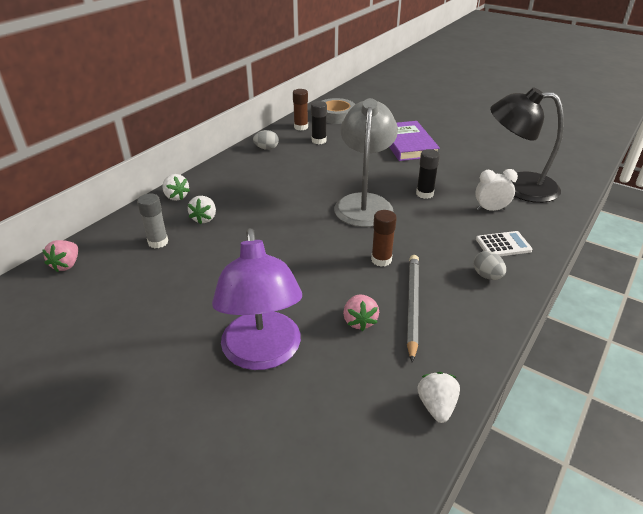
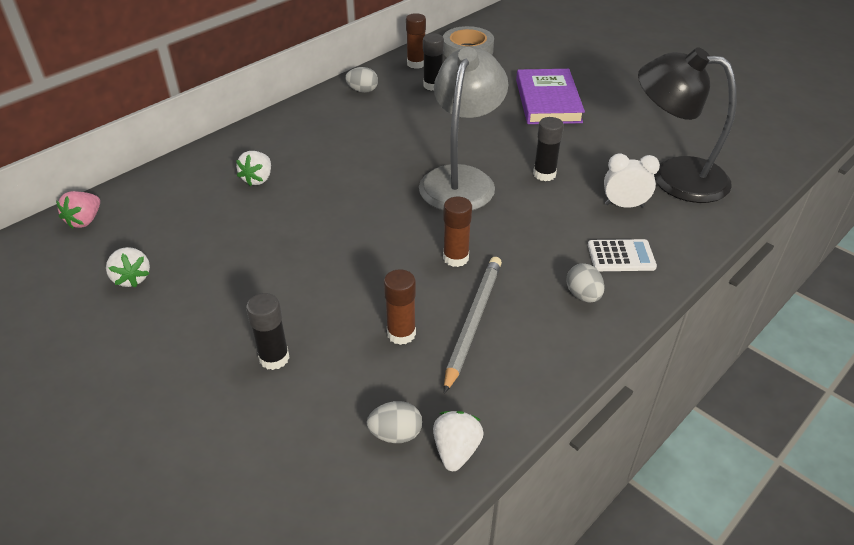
camera: 10 degrees right, 5 degrees up
(158, 242) = (195, 204): grey glue stick -> none
(176, 197) = (233, 146): white strawberry -> white strawberry (132, 278)
(262, 354) = (274, 358): purple lamp -> black glue stick
(359, 321) = (401, 333): pink strawberry -> brown glue stick
(383, 400) = (395, 434): none -> grey egg

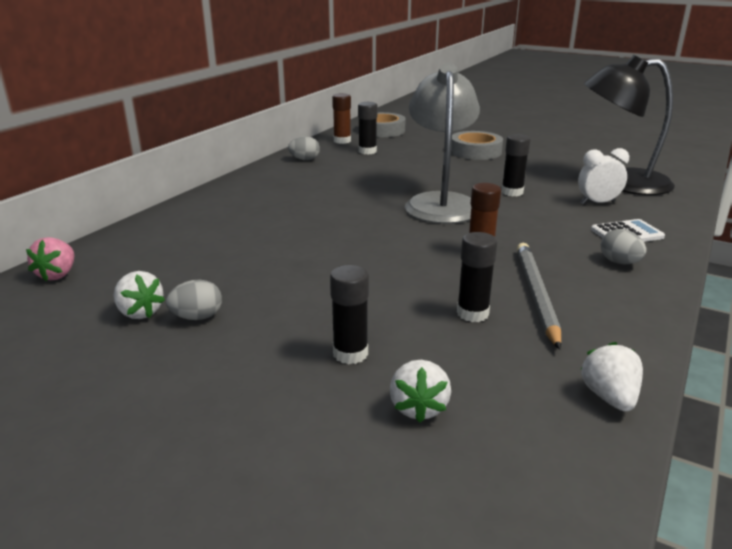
camera: 15 degrees left, 15 degrees down
(258, 179) = (240, 223): white strawberry -> white strawberry (418, 407)
(395, 434) = (534, 395): grey egg -> grey egg (197, 317)
(401, 333) = (472, 313): brown glue stick -> black glue stick
(548, 101) = (475, 151): purple book -> grey tape

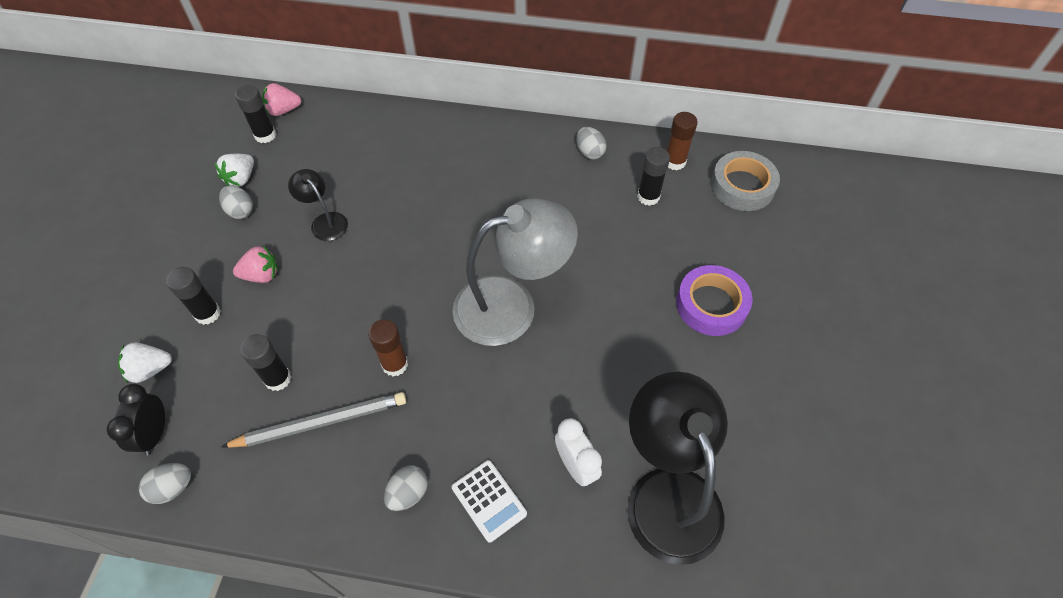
camera: 70 degrees right, 30 degrees up
(270, 267) = (325, 221): none -> black lamp
(317, 311) = (261, 275): none -> pink strawberry
(475, 151) = (711, 305): grey tape -> purple tape
(512, 192) = (573, 368): black glue stick -> black glue stick (265, 135)
(526, 408) = (155, 434): none -> black clock
(609, 397) = (173, 488): white strawberry -> grey egg

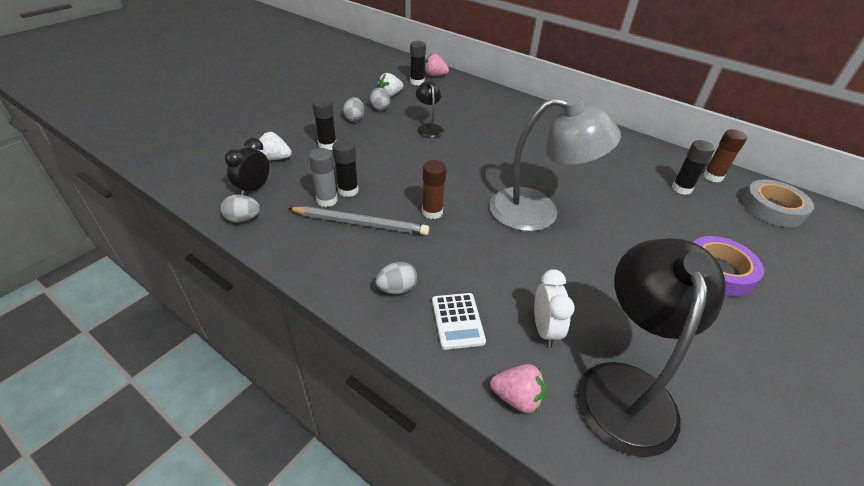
camera: 25 degrees right, 15 degrees down
(260, 407) = (327, 200): none -> grey glue stick
(261, 275) = (372, 139): pink strawberry -> pink strawberry (517, 398)
(589, 152) = (641, 151): grey egg -> grey egg (354, 118)

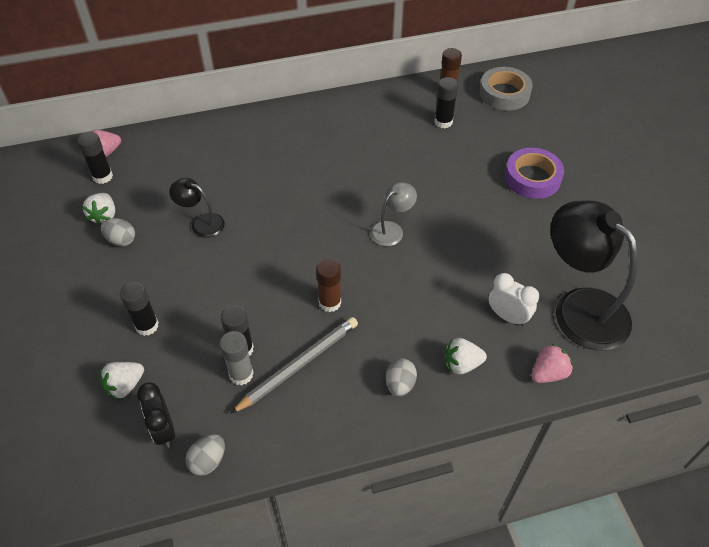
camera: 50 degrees left, 10 degrees up
(354, 118) = (119, 274): grey egg -> none
(457, 321) = (461, 364): white calculator -> white strawberry
(538, 211) = (392, 229): grey lamp -> grey lamp, size x0.48

